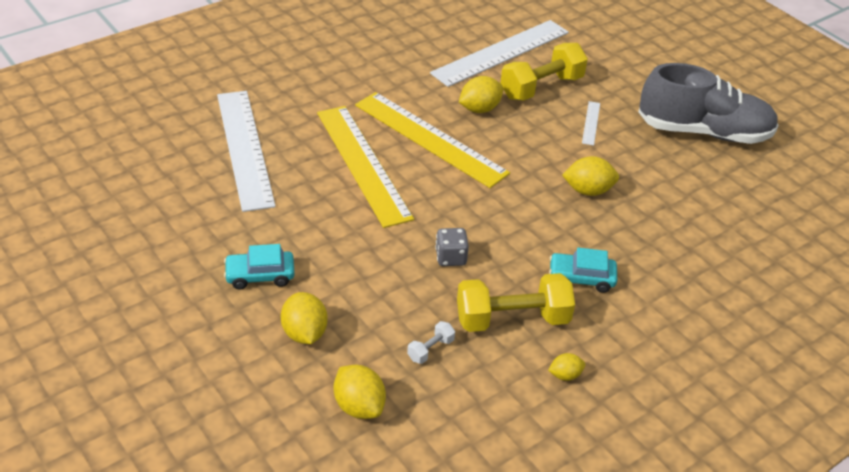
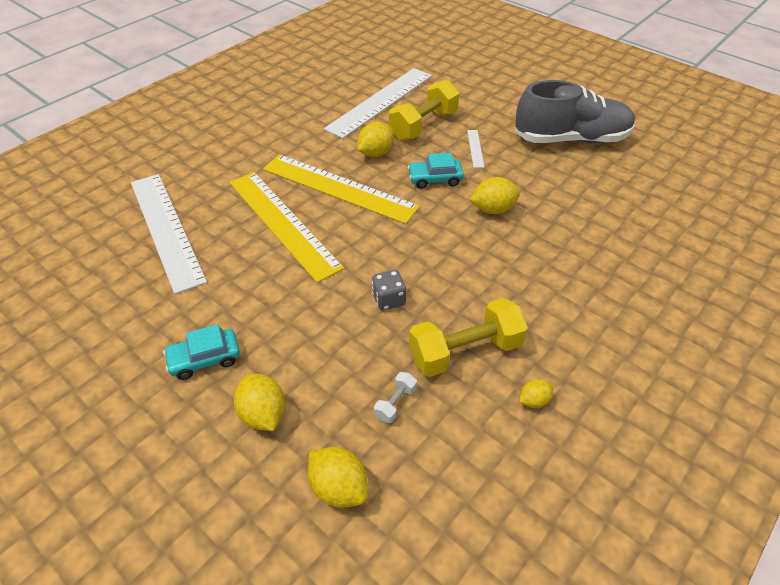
camera: 10 degrees left, 5 degrees up
(581, 278) = (515, 295): turquoise car -> turquoise car (435, 179)

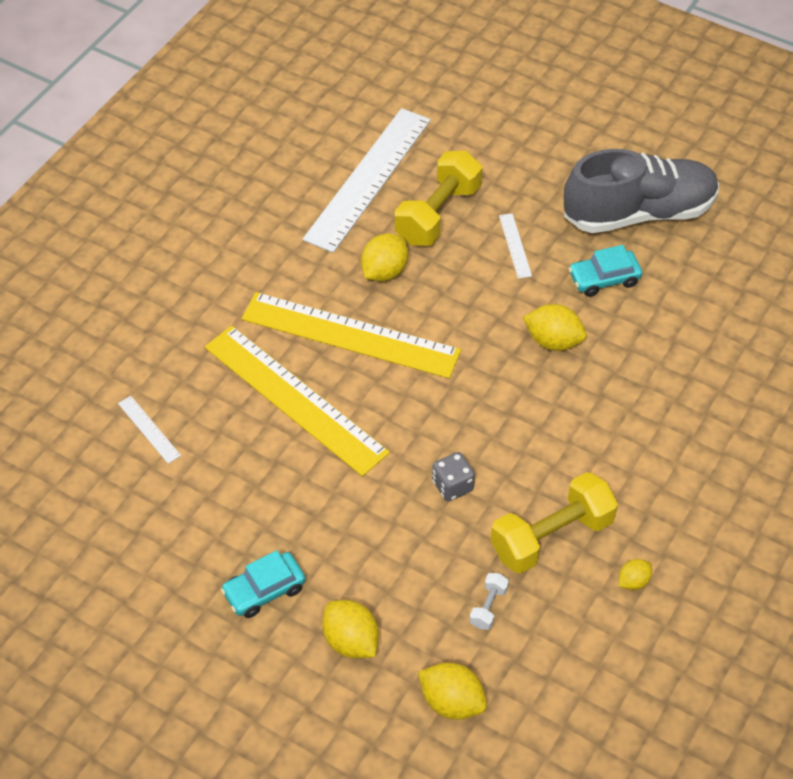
camera: 10 degrees left, 5 degrees up
(166, 229) = (149, 429): white ruler -> white ruler, size x0.40
(435, 179) = (471, 304): turquoise car -> turquoise car (604, 279)
(493, 209) = (553, 341): yellow lemon -> yellow lemon turned 45 degrees clockwise

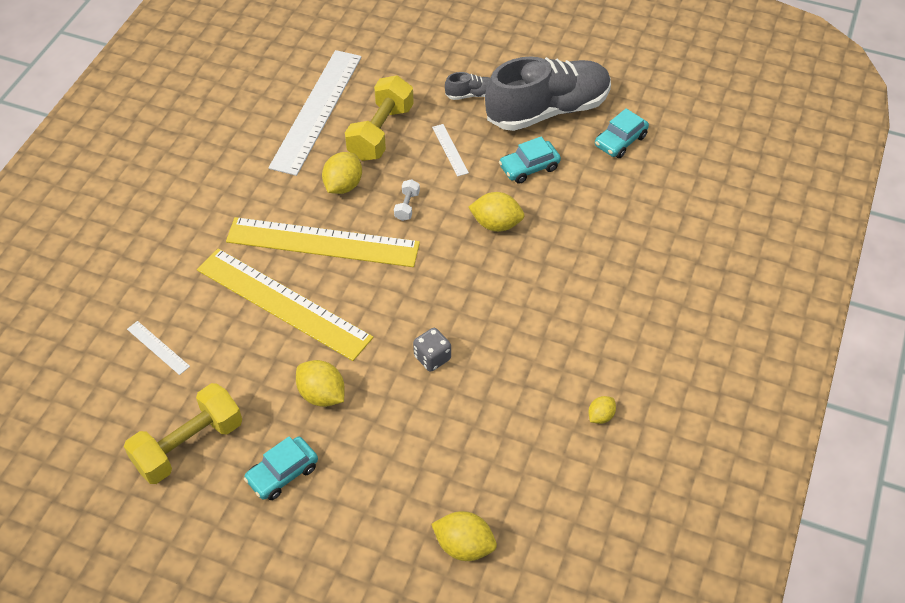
camera: 10 degrees left, 0 degrees up
(351, 641) = (366, 506): yellow lemon -> yellow lemon (322, 395)
(488, 607) = (481, 457): white dumbbell -> white dumbbell (407, 206)
(551, 537) = (524, 388): yellow dumbbell -> yellow dumbbell (189, 445)
(552, 182) = (471, 94): none -> grey shoe
(718, 261) = (620, 141): none -> turquoise car

